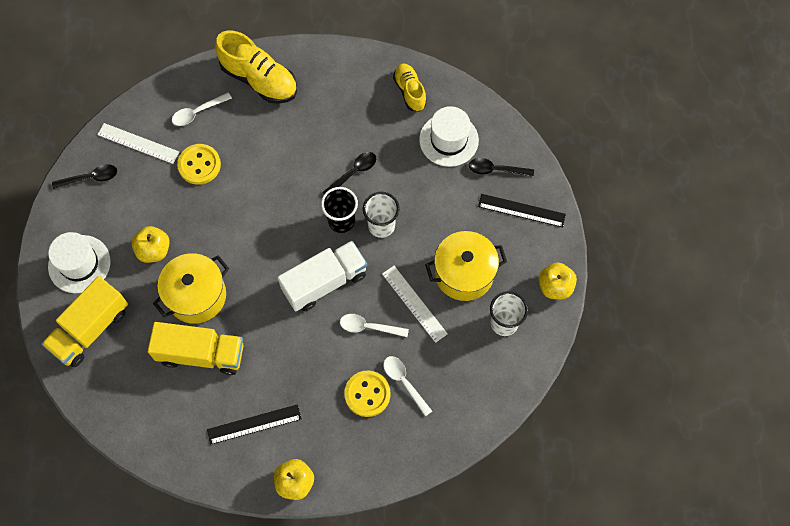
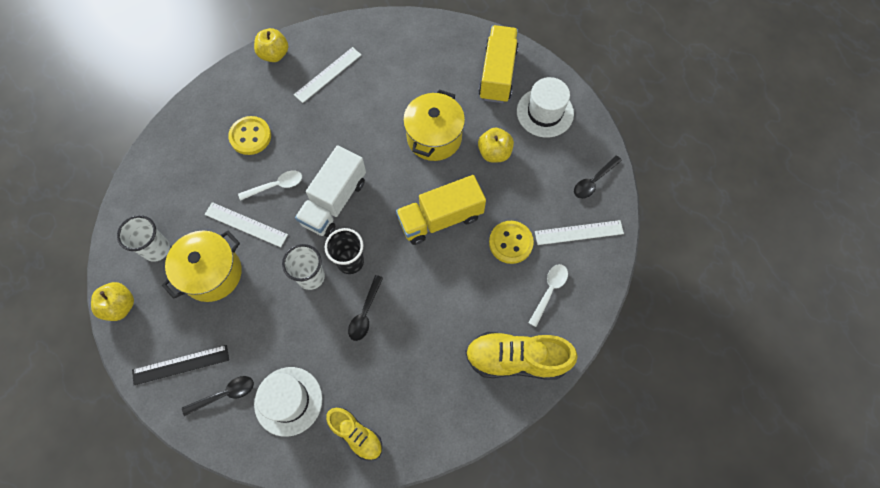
camera: 150 degrees right, 0 degrees up
(201, 354) = (400, 99): yellow truck -> yellow truck (440, 218)
(254, 424) = (328, 74): black ruler -> white ruler
(404, 382) = (224, 159): white spoon -> none

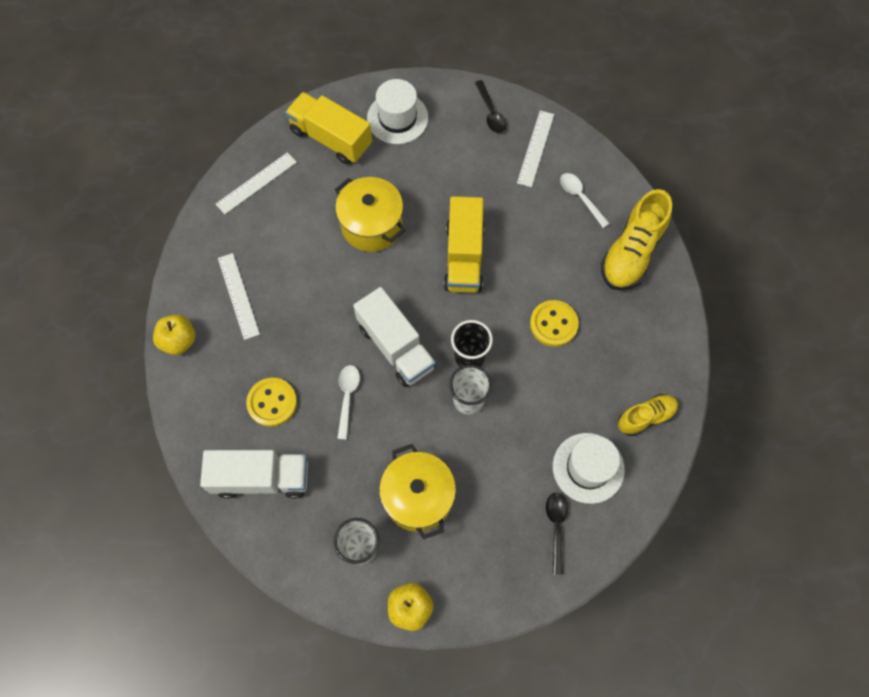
camera: 65 degrees left, 0 degrees up
(181, 365) = (506, 562): black ruler -> none
(188, 156) = (261, 478): none -> white truck
(246, 224) = (378, 444): white ruler -> white ruler (256, 183)
(365, 313) = (530, 363): black spoon -> none
(494, 153) = (417, 180): yellow apple -> none
(510, 243) = (518, 208): yellow button -> yellow button (553, 324)

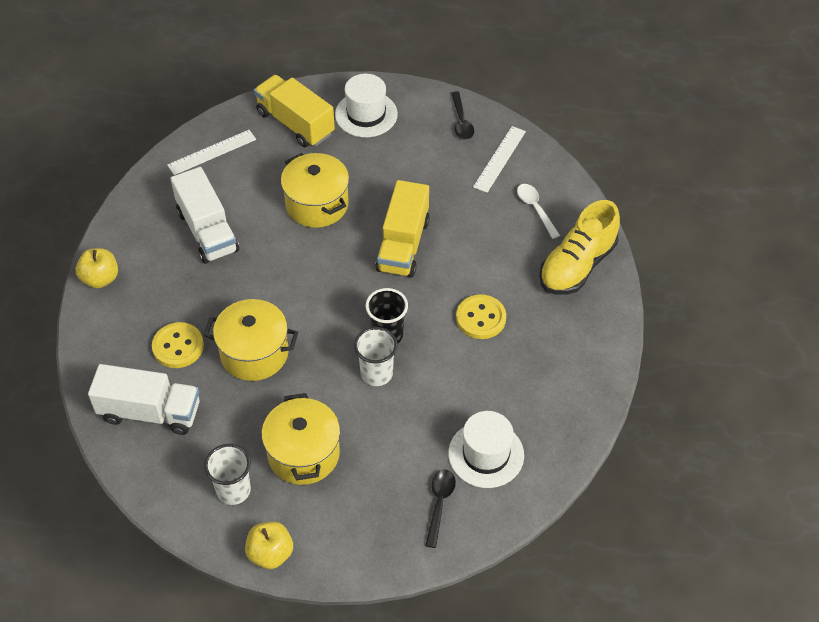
camera: 10 degrees right, 15 degrees down
(238, 295) = (169, 247): white ruler -> none
(347, 397) = (254, 353): white spoon -> yellow pot
(396, 347) = (314, 315): white truck -> white truck (207, 231)
(645, 417) = (557, 417): yellow shoe -> none

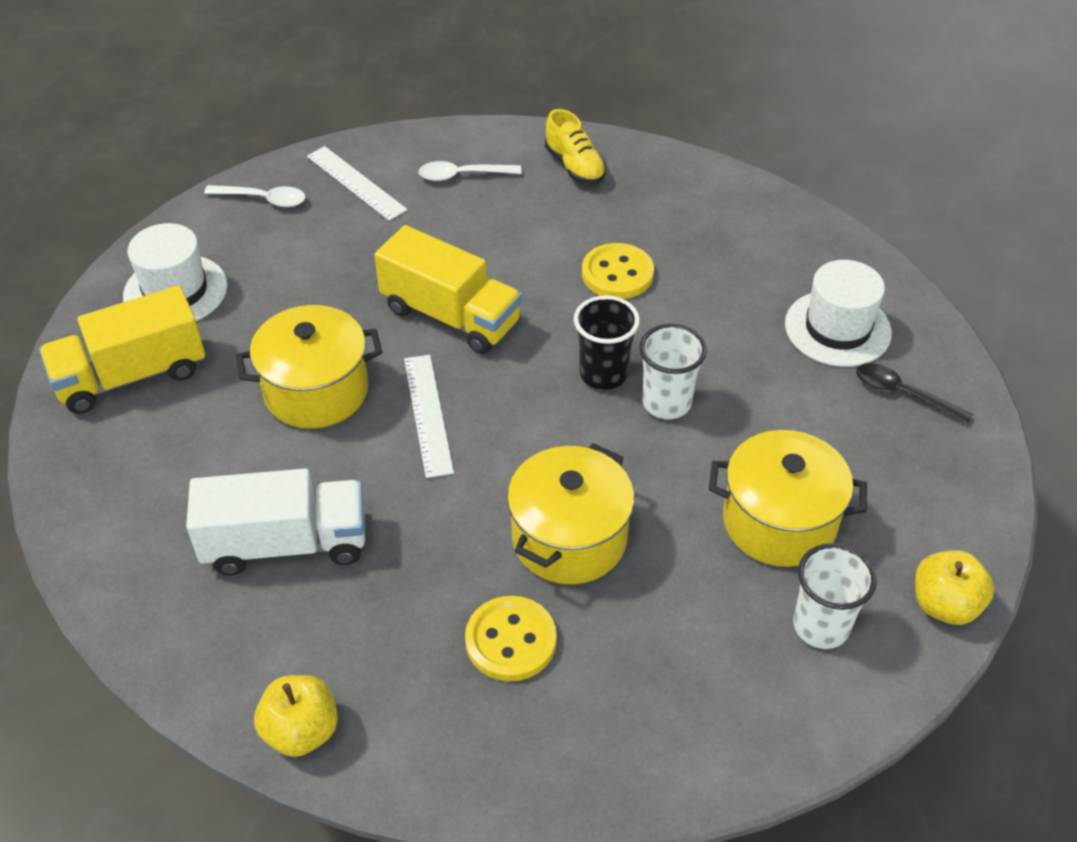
camera: 70 degrees left, 5 degrees down
(150, 412) = (631, 712): white truck -> none
(212, 152) = (115, 498): white ruler -> white ruler (428, 414)
(461, 121) = (263, 199): black spoon -> white spoon
(577, 265) = (574, 166): yellow shoe -> yellow shoe, size x0.60

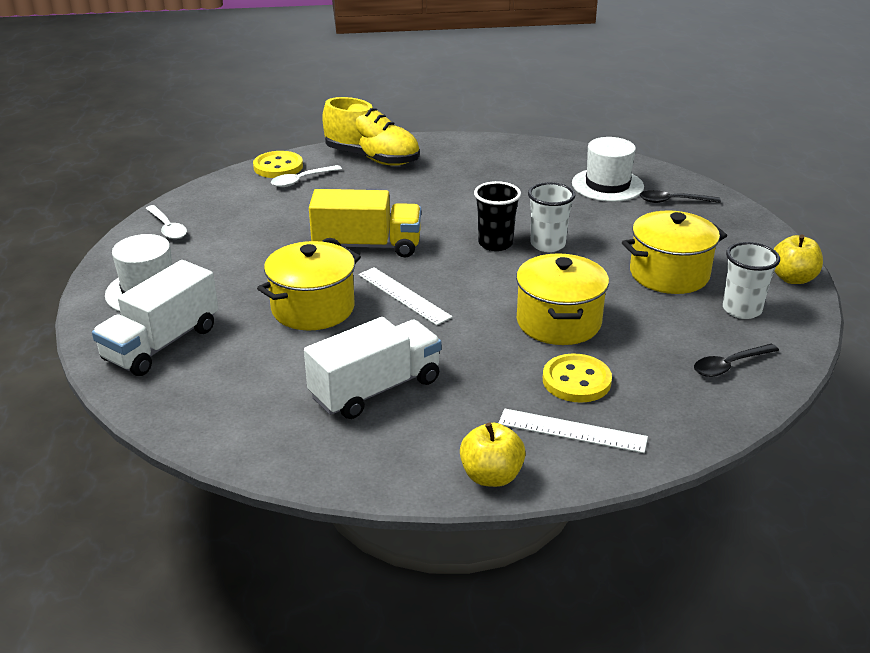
camera: 30 degrees left, 15 degrees down
(131, 375) = (161, 344): yellow truck -> white truck
(263, 199) = (167, 228): white spoon -> white spoon turned 75 degrees clockwise
(356, 183) = (229, 202): white ruler -> white ruler (572, 430)
(574, 166) = (372, 158): yellow shoe -> yellow shoe, size x1.67
(617, 274) = (453, 197): yellow button -> yellow button (278, 167)
(718, 710) = (730, 365): none -> black spoon

